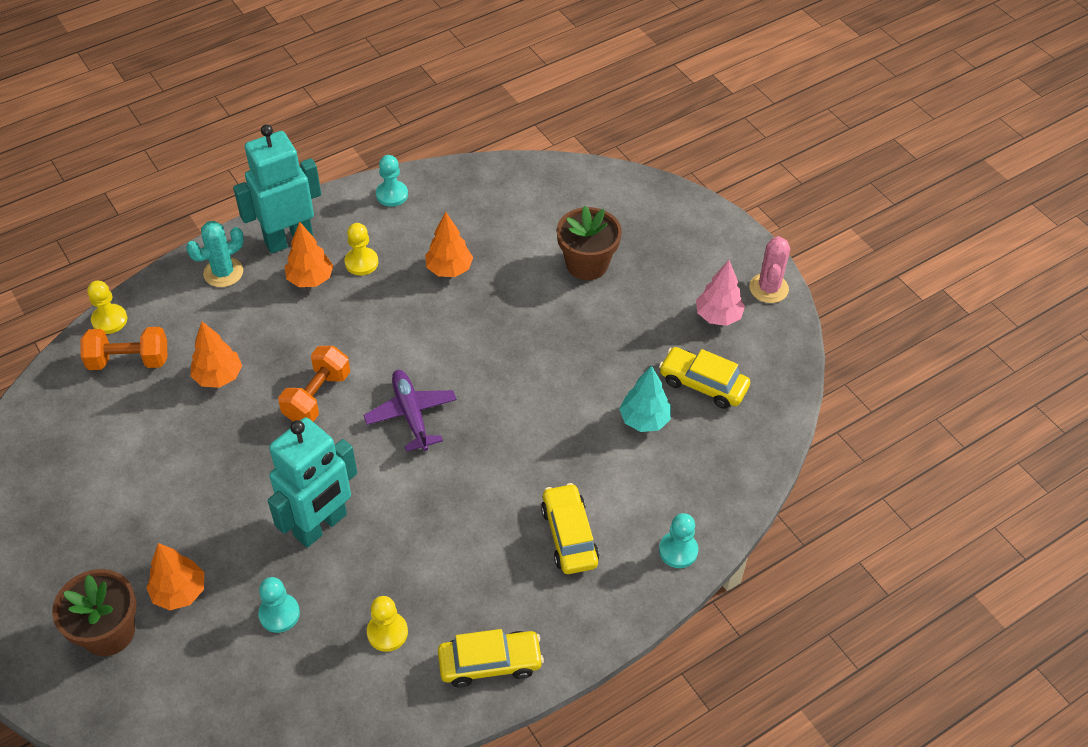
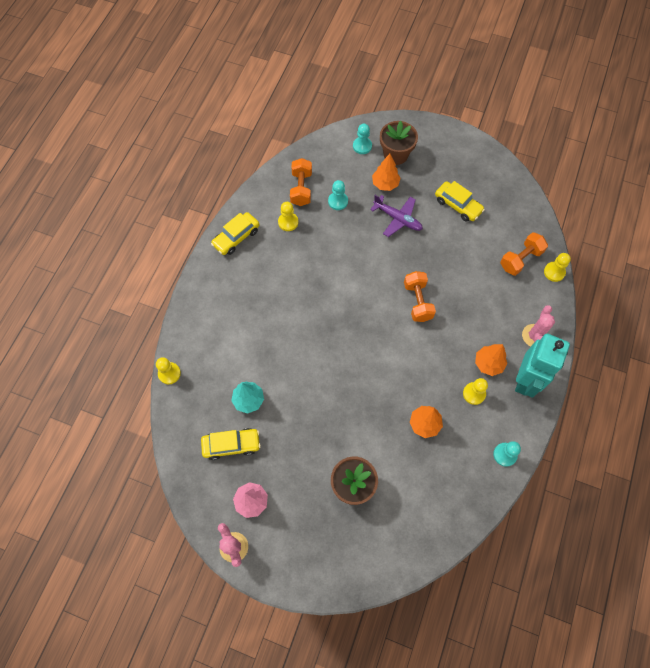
camera: 145 degrees right, 15 degrees up
(218, 377) = (472, 280): orange tree -> none
(223, 272) = (534, 336): turquoise cactus -> pink cactus
(314, 679) = (301, 188): none -> orange dumbbell
(321, 525) = (356, 245): turquoise robot -> none
(411, 414) = (365, 323): purple plane -> purple plane (398, 219)
(569, 535) = (243, 313): yellow car -> yellow car (458, 205)
(678, 551) = (187, 339): turquoise pawn -> turquoise pawn (362, 146)
(733, 519) = (169, 373): none -> yellow pawn

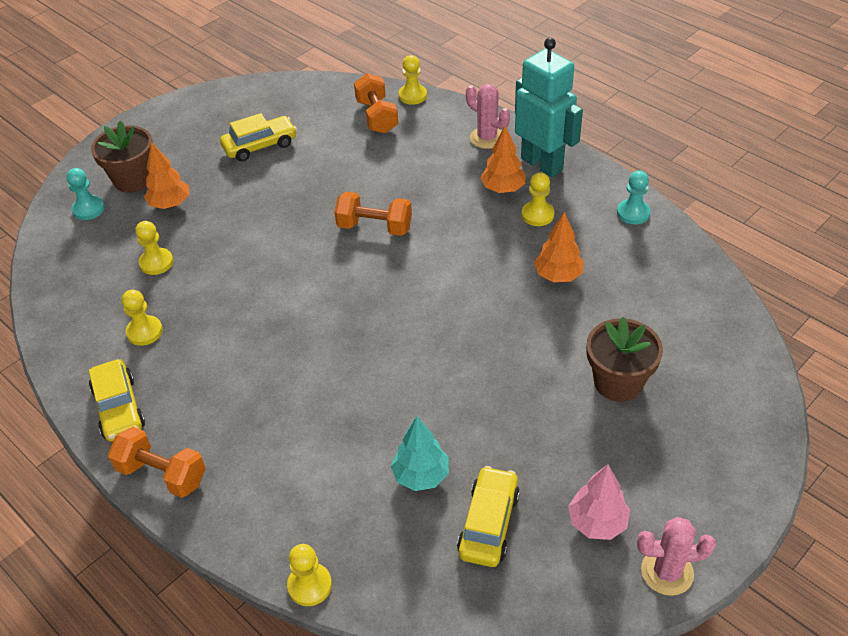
camera: 65 degrees left, 20 degrees down
(301, 188) = (99, 298): orange dumbbell -> orange dumbbell (162, 474)
(338, 201) = (156, 262): turquoise pawn -> yellow pawn
(398, 219) = (235, 208): purple plane -> none

